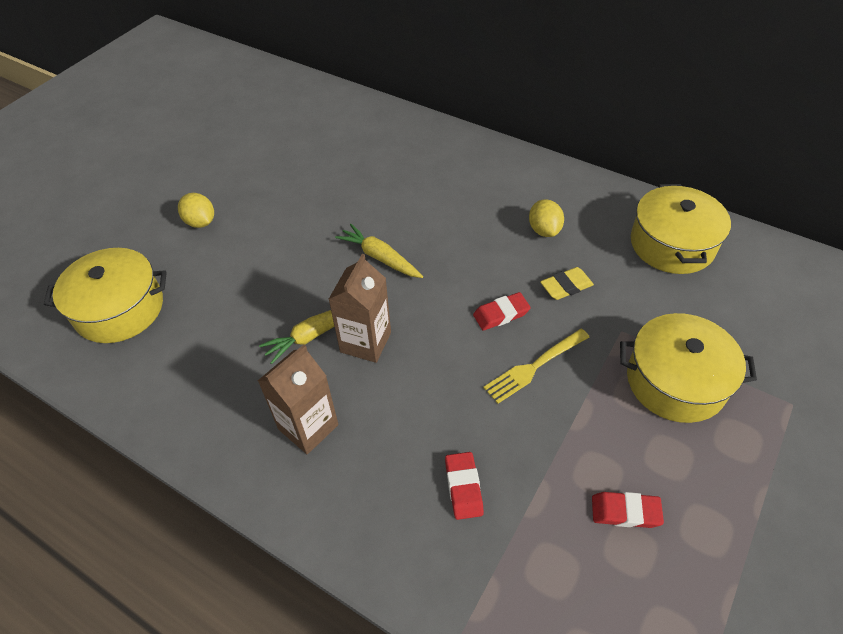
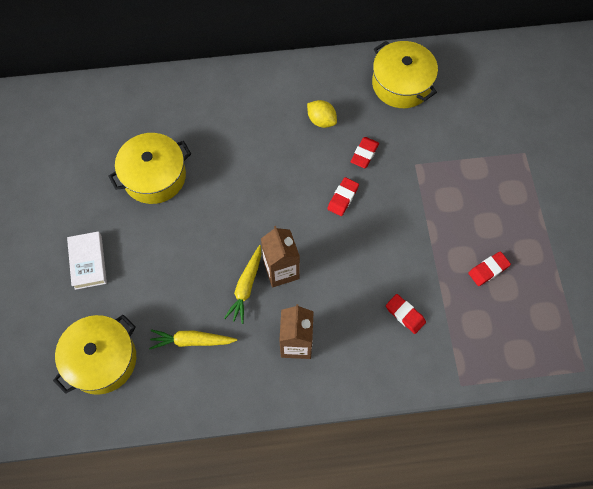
camera: 40 degrees left, 15 degrees up
(200, 222) = (88, 262): yellow lemon -> white book
(380, 257) = (237, 207): yellow carrot -> yellow carrot (191, 341)
(534, 367) = (386, 219): yellow fork -> none
(566, 286) = (364, 154): yellow eraser -> red eraser
(675, 381) = (463, 177): yellow pot -> yellow pot (154, 176)

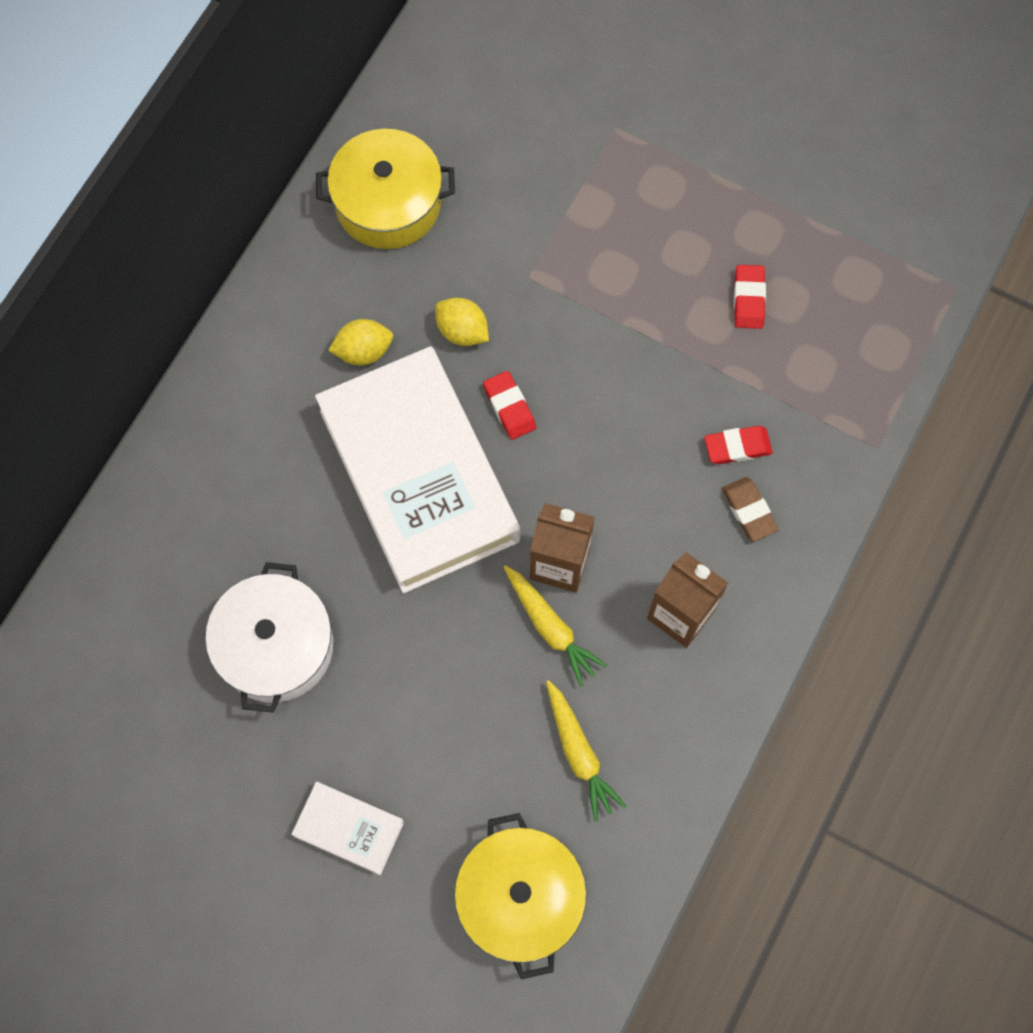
camera: 55 degrees left, 5 degrees up
(154, 176) = (275, 646): yellow pot -> white pot
(191, 341) = (579, 753): yellow carrot -> yellow carrot turned 60 degrees counterclockwise
(279, 182) = (419, 475): none -> white book
(364, 154) = (462, 331): red eraser -> yellow lemon
(375, 342) = (749, 511): none -> brown eraser

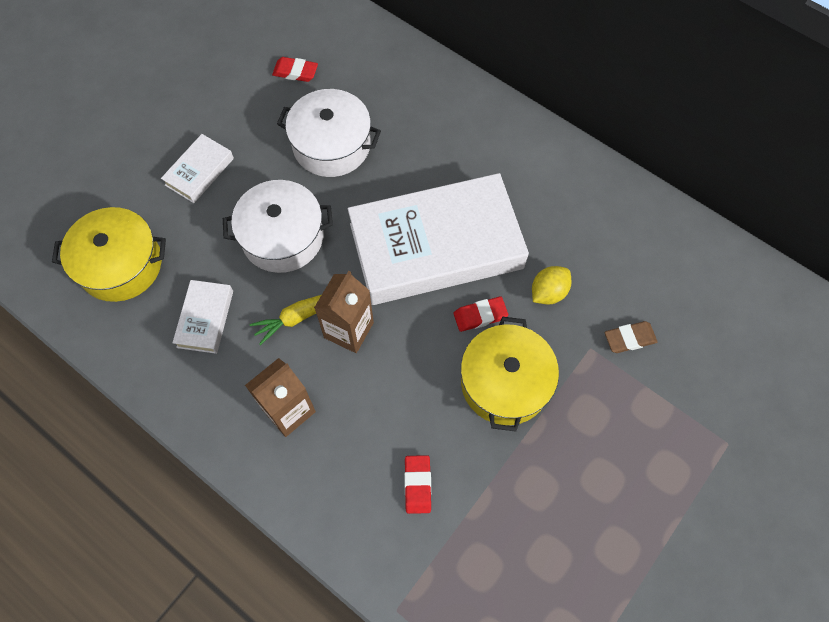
camera: 100 degrees right, 5 degrees down
(363, 351) = (540, 223): yellow lemon -> none
(388, 203) = (664, 256): yellow pot -> yellow pot (505, 382)
(438, 680) = (282, 237): none -> white pot
(579, 753) = (205, 319): yellow carrot -> white book
(748, 299) = (552, 525): red eraser -> red eraser (295, 72)
(749, 511) = (361, 482): brown eraser -> brown eraser (629, 338)

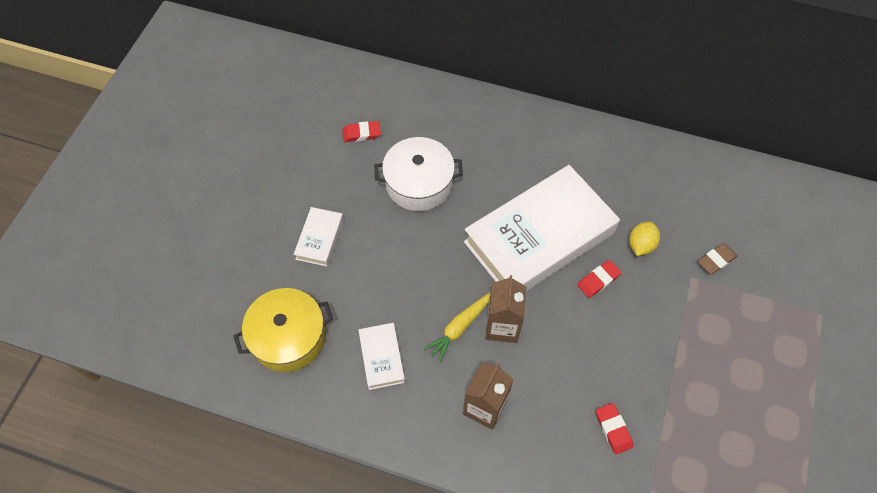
camera: 20 degrees left, 5 degrees down
(282, 237) = (414, 270): white pot -> none
(505, 382) = (641, 325): yellow pot -> none

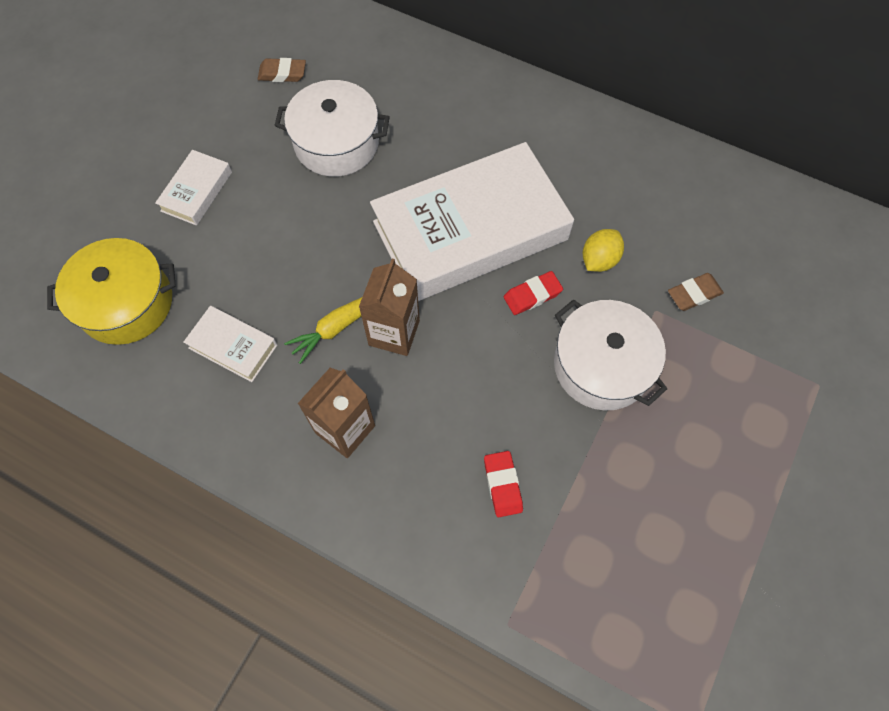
camera: 10 degrees right, 5 degrees up
(361, 134) = (282, 73): red eraser -> brown eraser
(382, 357) = (233, 346): white book -> white book turned 60 degrees counterclockwise
(663, 326) = (602, 365): none -> white pot

